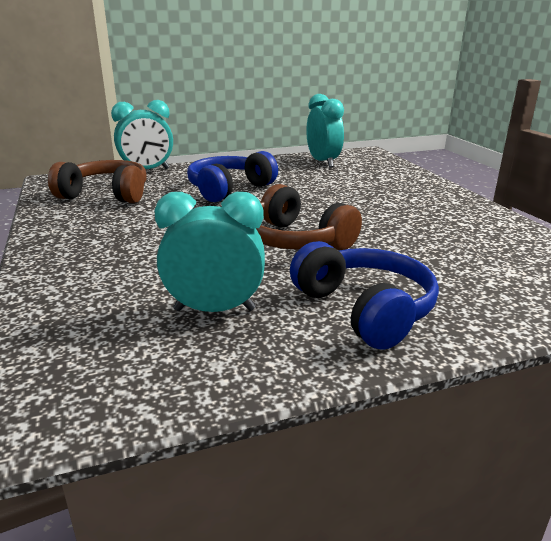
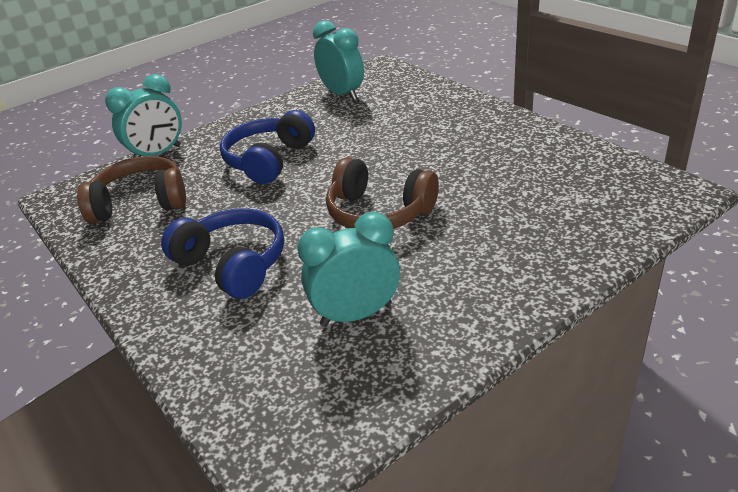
camera: 15 degrees left, 10 degrees up
(365, 309) = (481, 275): blue headphones -> blue headphones (233, 264)

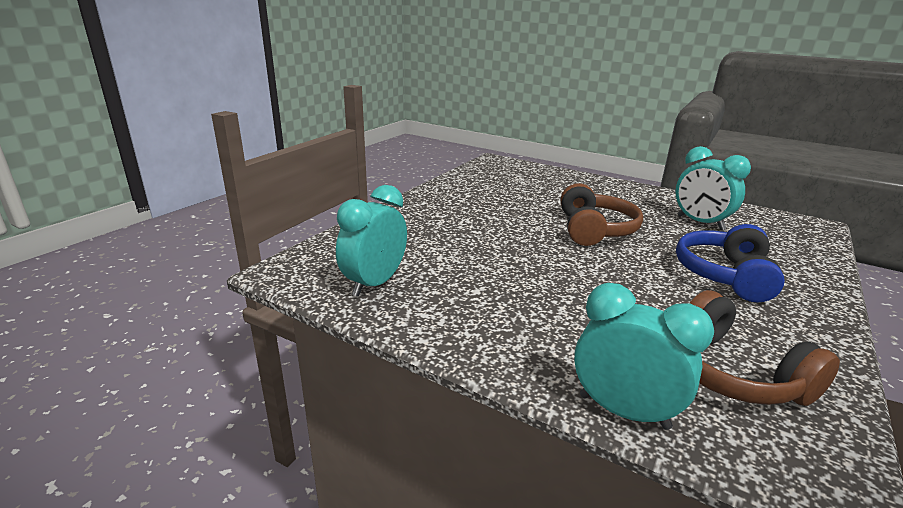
camera: 115 degrees left, 10 degrees down
(269, 160) = (561, 299): blue headphones -> none

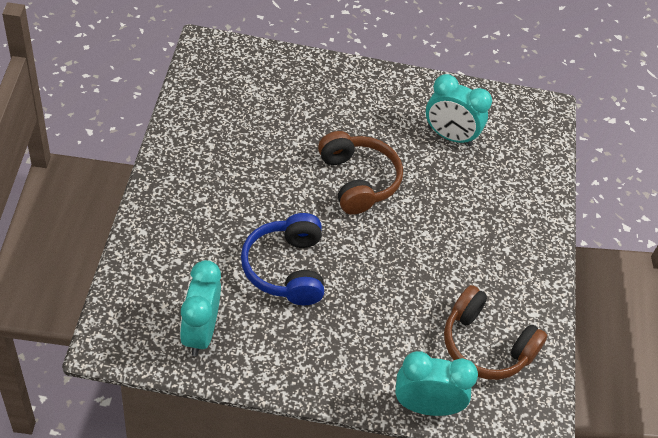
camera: 30 degrees left, 25 degrees up
(725, 275) = (476, 224): blue headphones -> blue headphones (286, 268)

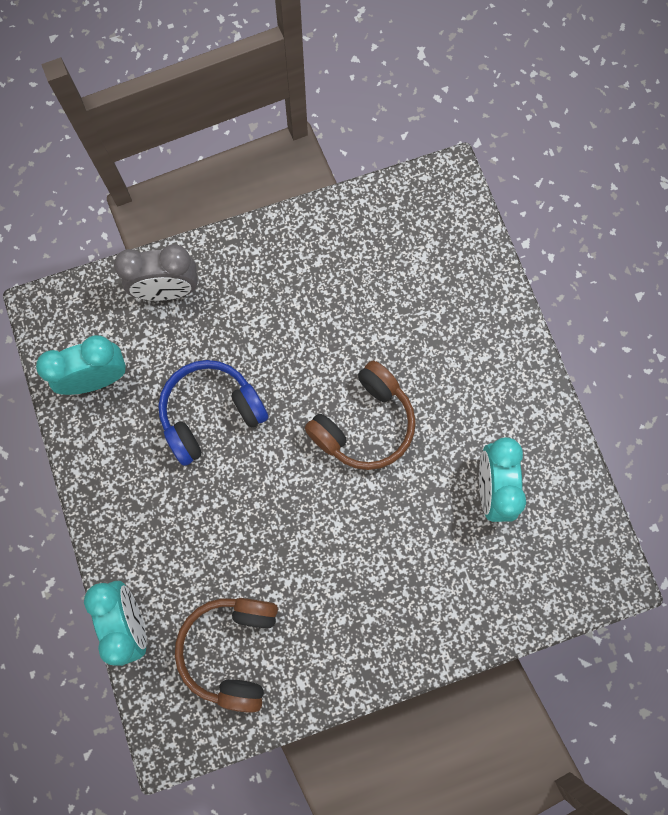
camera: 70 degrees right, 25 degrees up
(159, 247) = (167, 291): none -> grey clock

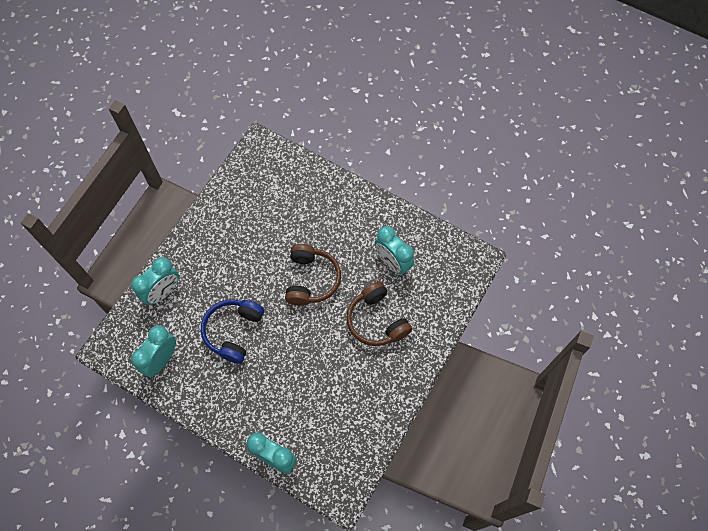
camera: 40 degrees left, 10 degrees down
(167, 291) = (163, 292): grey clock -> turquoise clock
(231, 649) = (335, 429): brown headphones -> brown headphones (376, 320)

